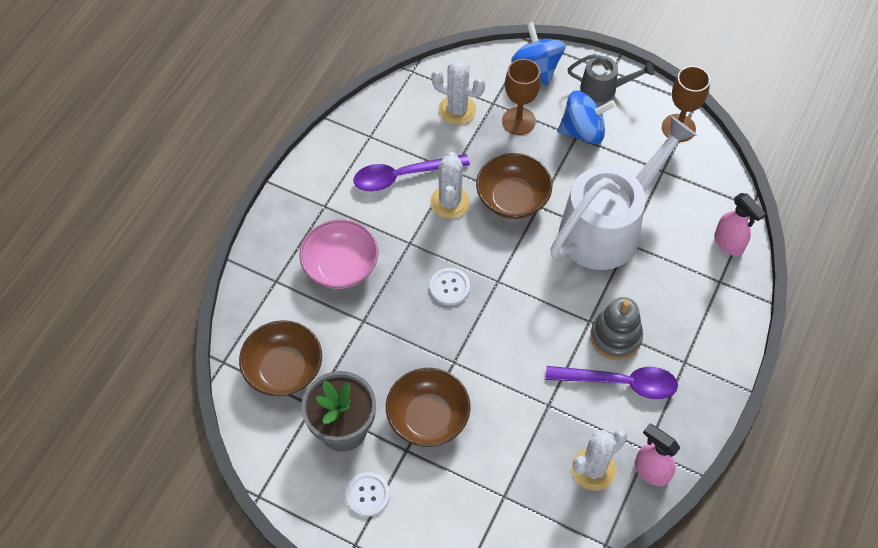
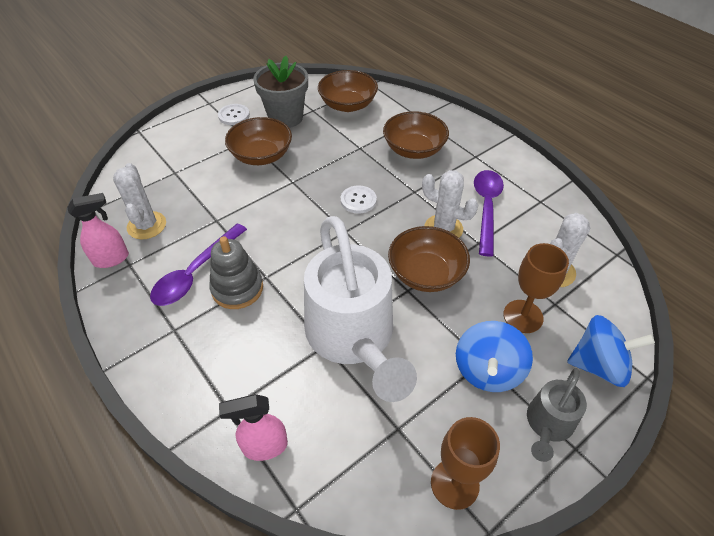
camera: 115 degrees right, 10 degrees down
(341, 266) = (414, 149): pink bowl -> brown bowl

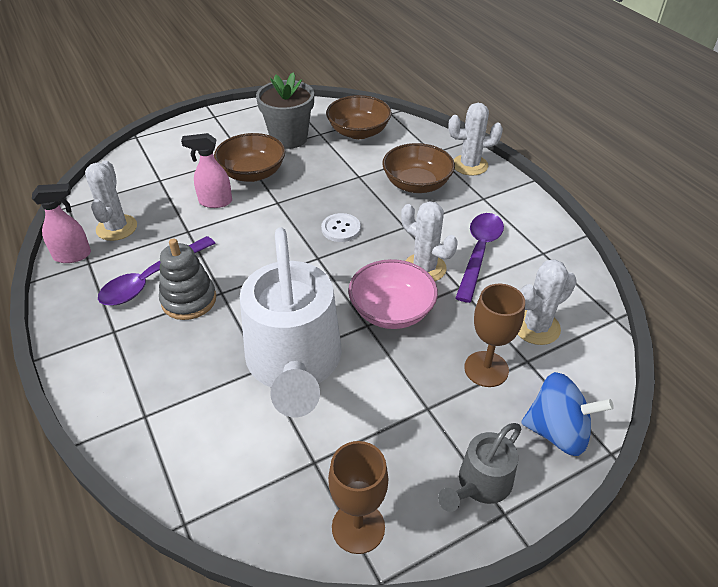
camera: 10 degrees right, 5 degrees down
(234, 115) = (236, 131): white button -> none
(264, 446) = (170, 457): pink spray bottle -> pink spray bottle (215, 202)
(426, 273) = (391, 311): brown bowl -> pink bowl
(455, 126) = (470, 165): none -> white cactus
(487, 370) = (429, 419): blue spinning top -> none

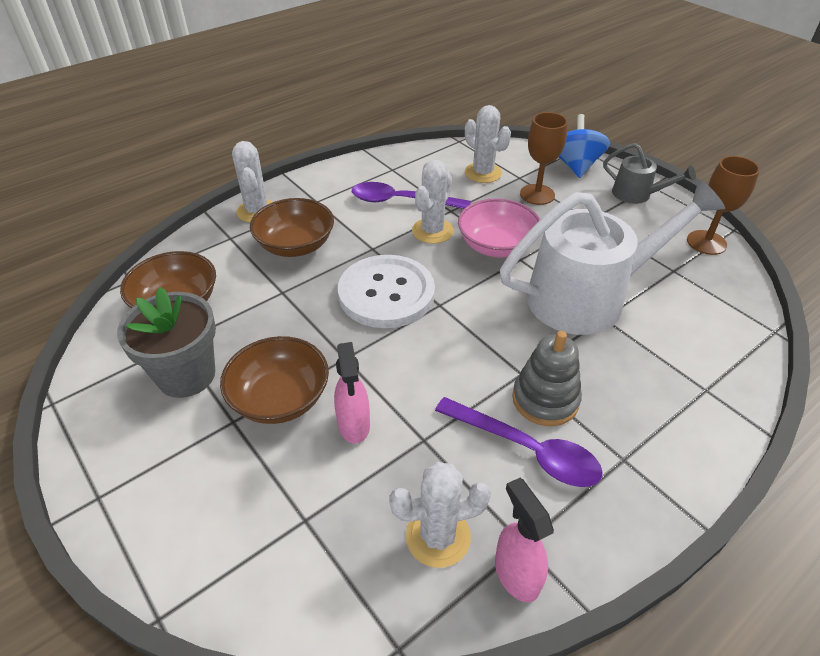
camera: 100 degrees left, 0 degrees up
(341, 229) = (386, 293): white button -> white button, size x2.12

